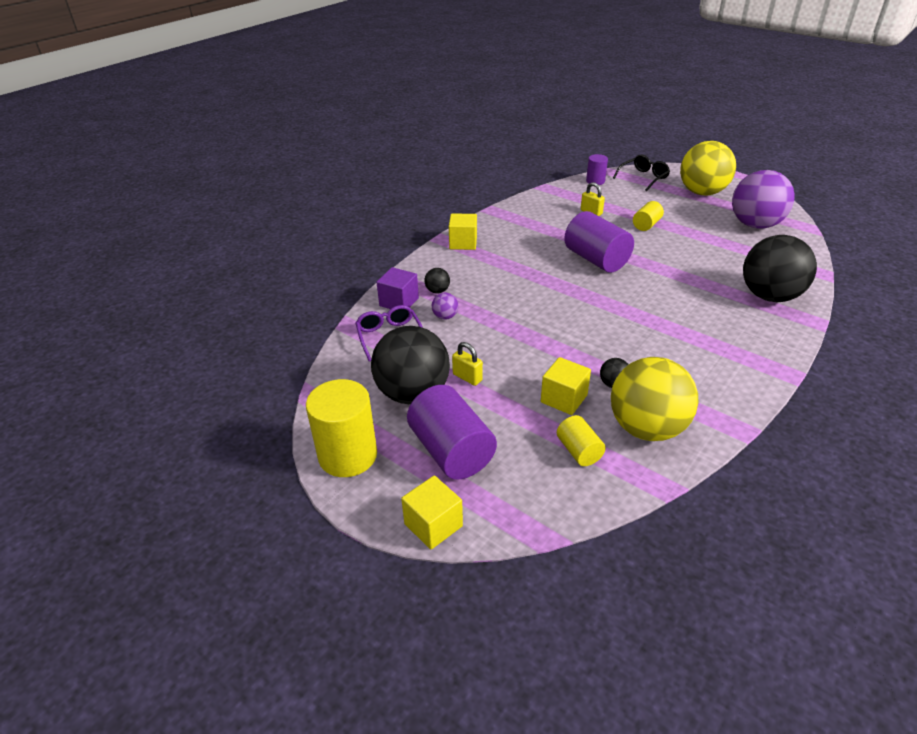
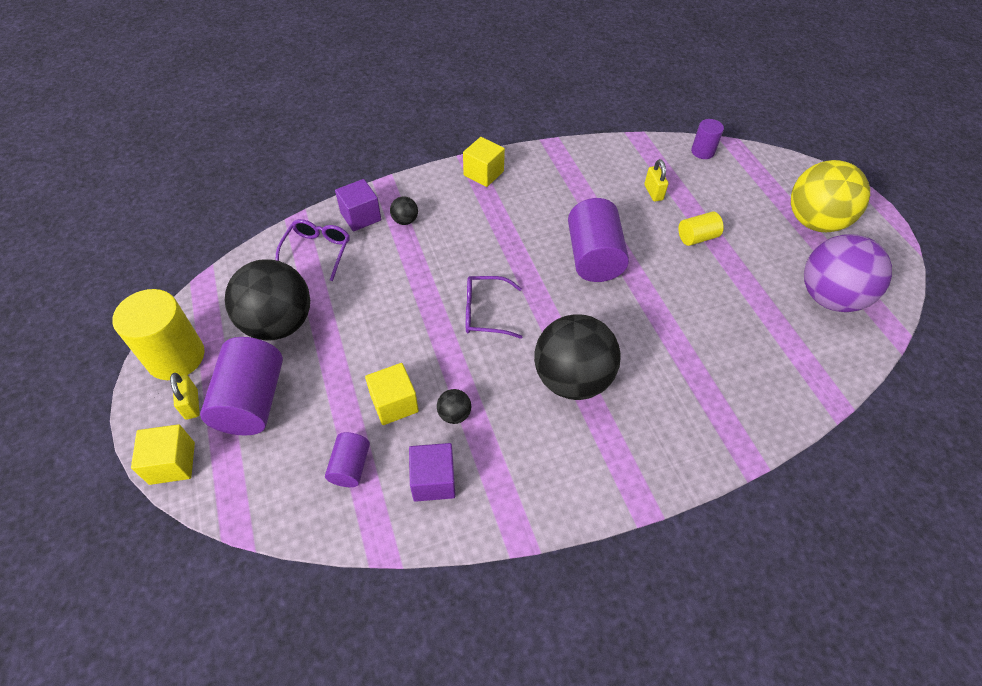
camera: 30 degrees right, 15 degrees up
(445, 317) = (383, 254): purple ball -> none
(467, 377) = (337, 332): yellow padlock -> yellow padlock (191, 404)
(562, 319) = (485, 313): none -> purple glasses
(579, 451) = (350, 466): yellow cylinder -> purple cylinder
(643, 178) = (765, 170): black glasses -> none
(646, 428) = (433, 480): yellow ball -> purple cube
(769, 296) = (734, 401): black ball -> black ball (572, 379)

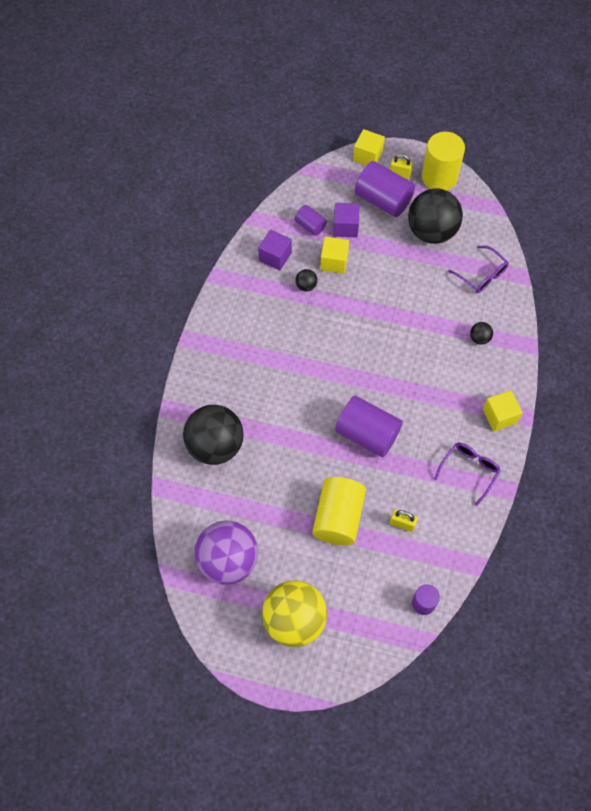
camera: 125 degrees right, 10 degrees up
(361, 216) = (501, 314): purple cube -> purple cube (345, 227)
(485, 313) = (365, 340): purple glasses -> purple glasses (469, 470)
(572, 379) = (285, 357): black ball -> black ball (215, 445)
(697, 237) = (338, 517): yellow cylinder -> yellow cylinder, size x1.87

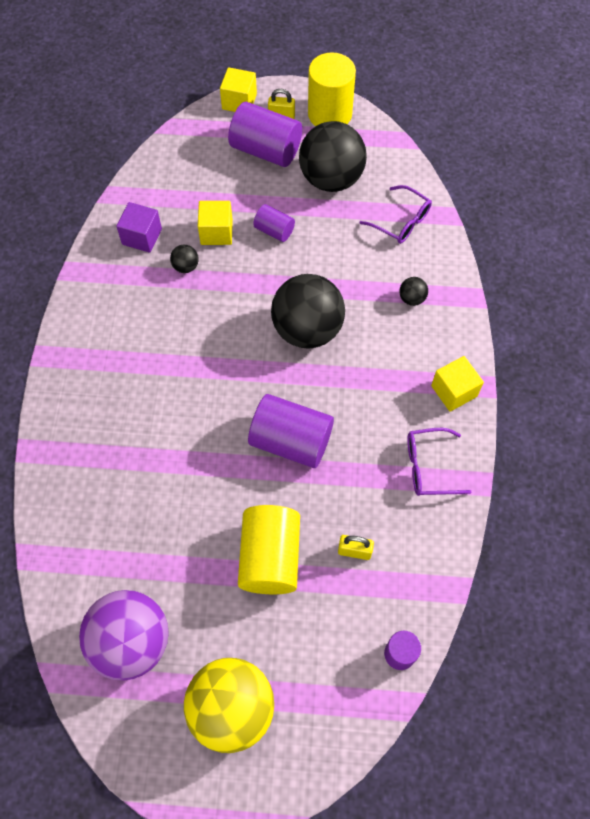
camera: 10 degrees left, 0 degrees up
(215, 445) = (95, 488): black ball -> black ball (307, 329)
(310, 226) = (181, 193): purple cylinder -> purple cylinder (274, 230)
(345, 227) = (224, 188): purple cube -> none
(469, 470) = (428, 467): purple glasses -> purple glasses turned 120 degrees counterclockwise

